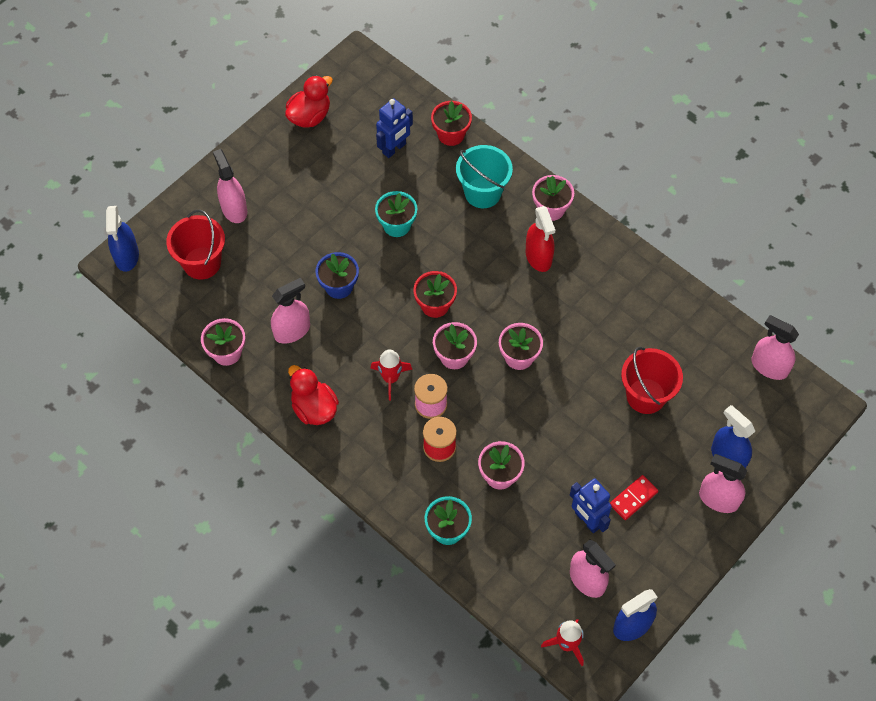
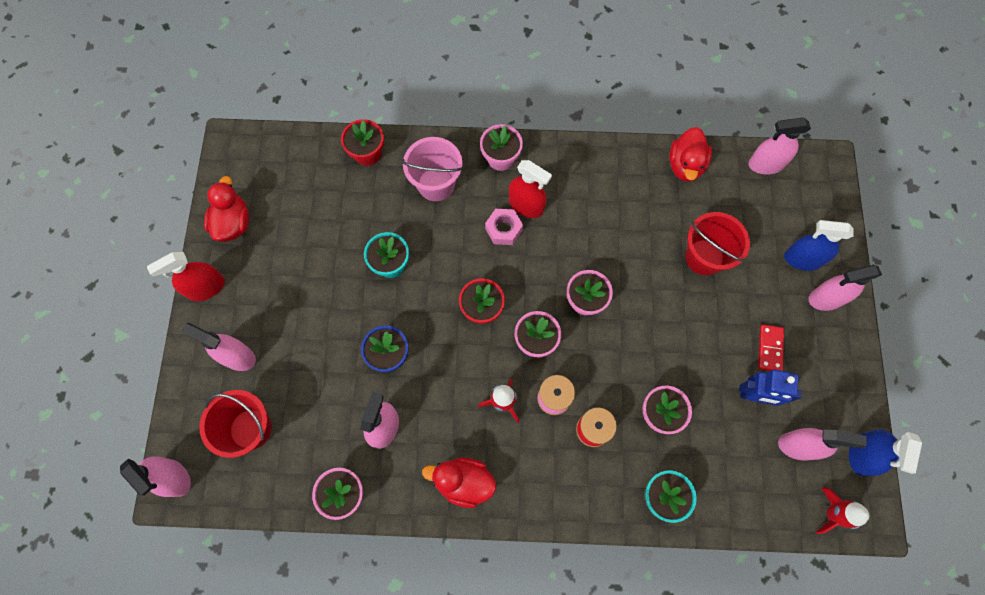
camera: 40 degrees left, 10 degrees up
(126, 256) = (174, 477): blue spray bottle -> pink spray bottle
(253, 147) = (206, 287): none -> red spray bottle
(394, 149) = (331, 199): blue robot -> none
(482, 193) = (436, 184): turquoise bucket -> pink bucket
(504, 261) = (503, 229): none -> pink nut
(698, 319) = (685, 165): none -> red duck

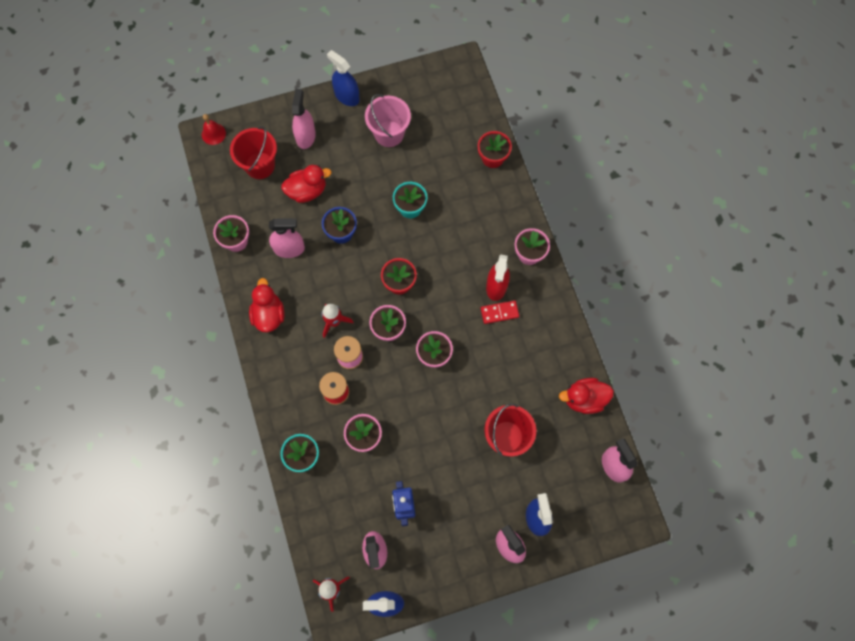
camera: 70 degrees right, 0 degrees up
(174, 477) = (213, 134): pink spray bottle -> red bell
(206, 287) = (347, 96): red spray bottle -> blue spray bottle
(233, 223) = (400, 92): red duck -> red duck (307, 191)
(436, 184) = (487, 215): pink bucket -> pink bucket (389, 134)
(503, 229) = (469, 277): pink nut -> none
(770, 348) = (447, 509): red domino -> red domino (499, 313)

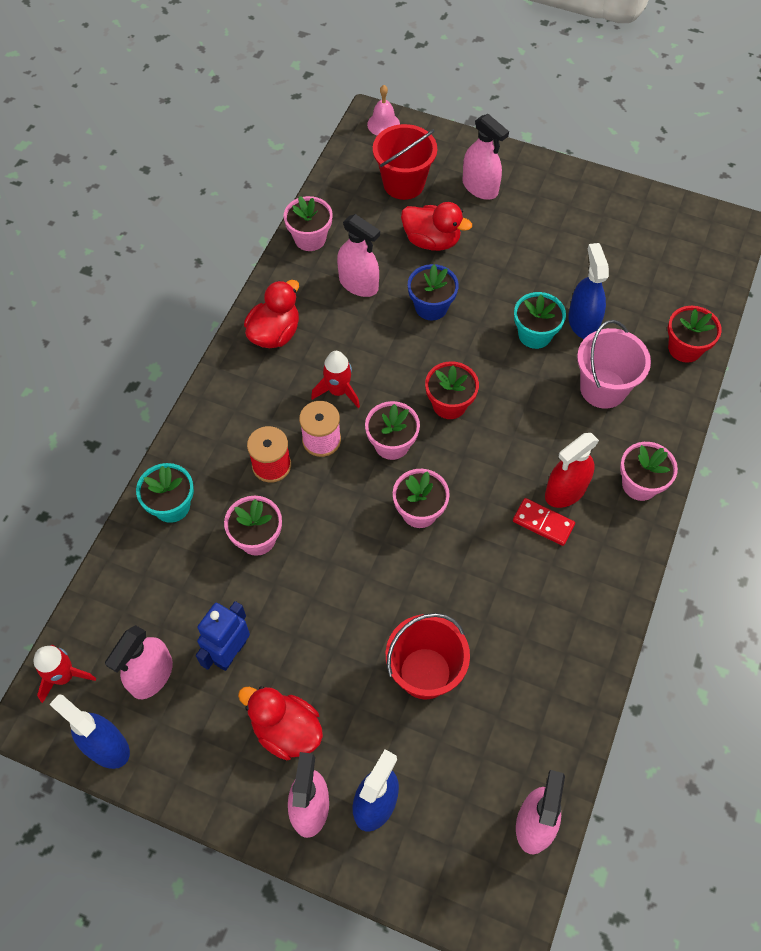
camera: 40 degrees right, 10 degrees down
(213, 134) = (383, 124): red bell -> pink bell
(305, 136) = (480, 187): pink spray bottle -> pink spray bottle turned 90 degrees clockwise
(347, 96) = (563, 177): blue spray bottle -> blue spray bottle (583, 322)
(389, 134) = (578, 244): pink bucket -> pink bucket (603, 388)
(584, 399) = (565, 708): red duck -> red duck (286, 730)

